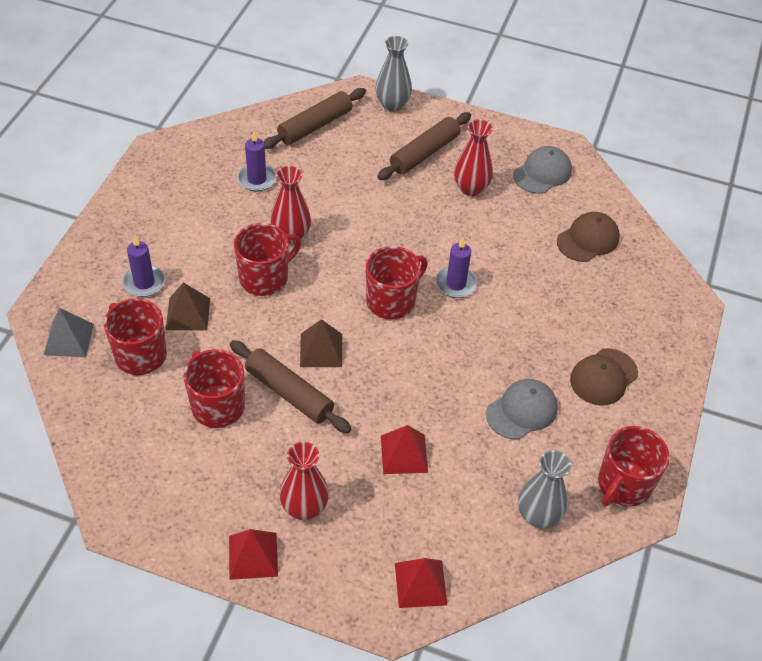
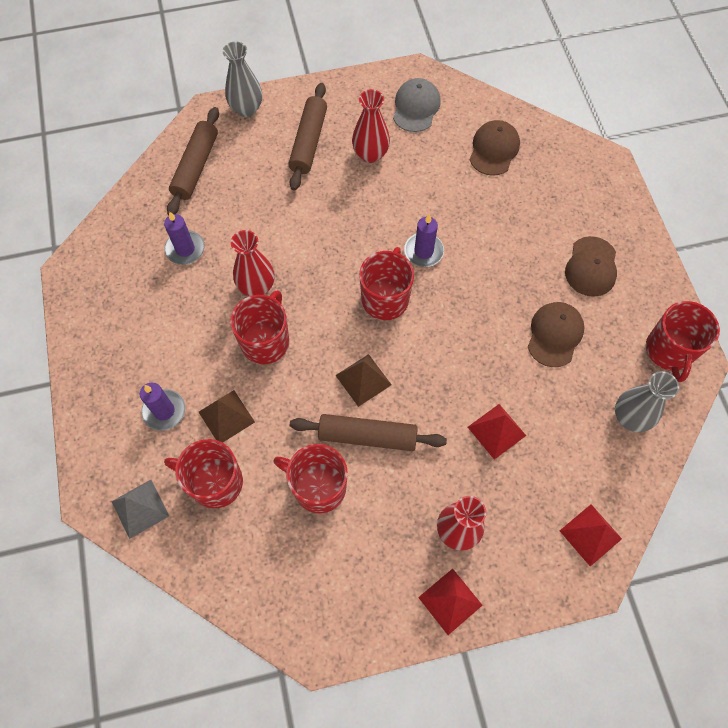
camera: 30 degrees left, 15 degrees up
(522, 411) = (555, 335): grey cap -> brown cap

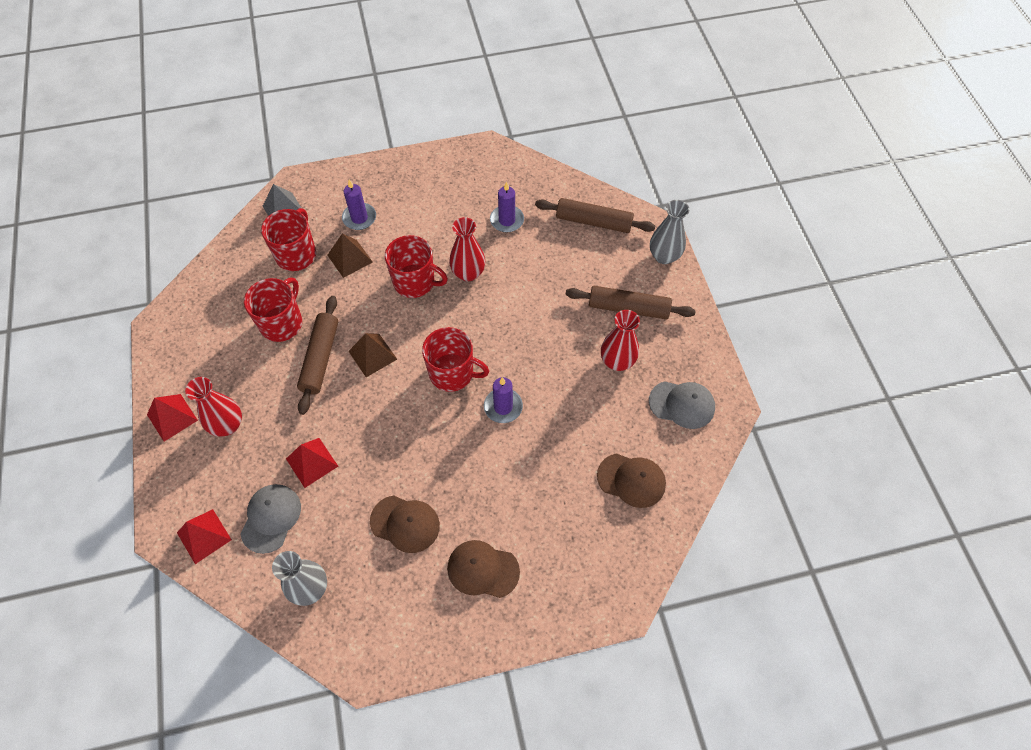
camera: 90 degrees right, 5 degrees down
(563, 465) = (271, 518): none -> grey cap
(669, 351) = (378, 641): red mug -> none

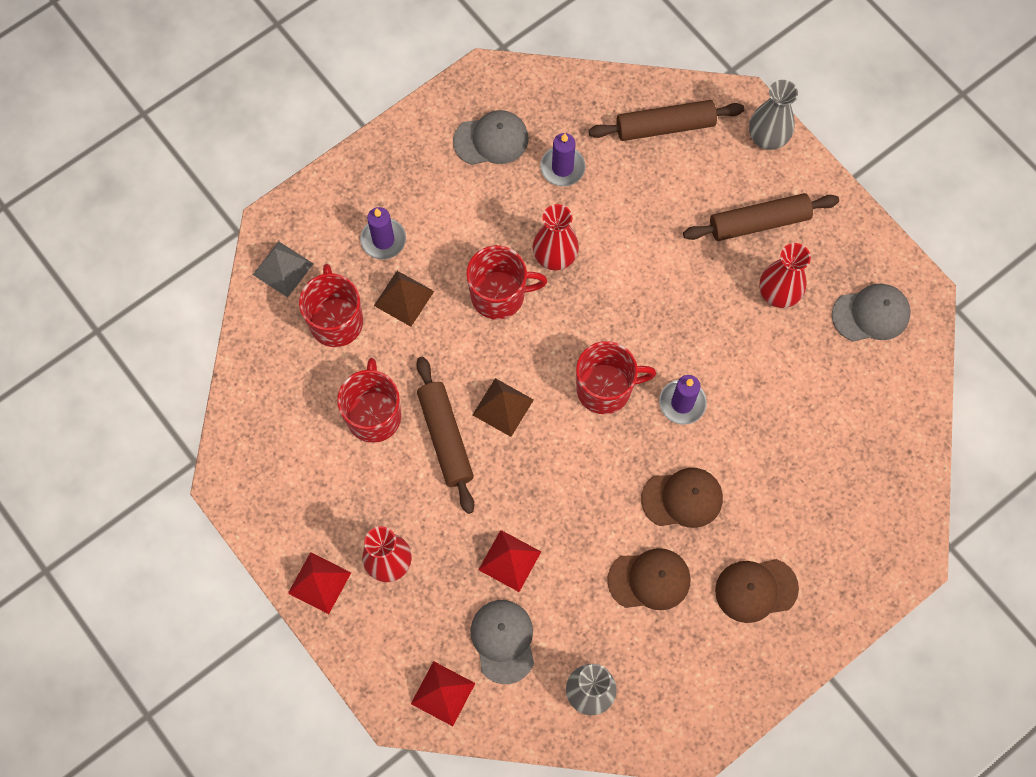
camera: 25 degrees left, 10 degrees up
(468, 186) = (491, 140): none -> grey cap
(631, 480) = (858, 424): brown cap -> brown cap (682, 498)

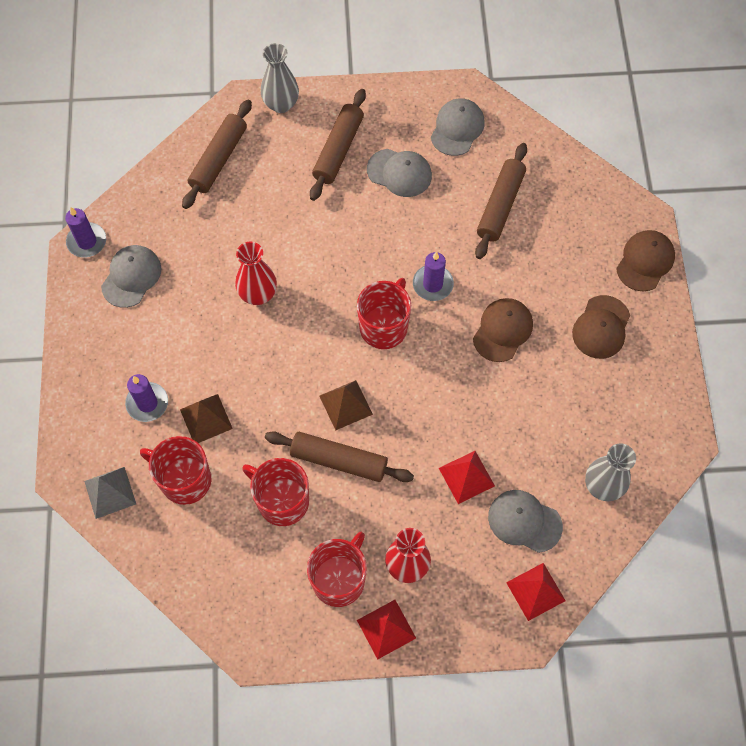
camera: 55 degrees left, 5 degrees down
(499, 295) = (257, 351): red mug -> red mug (339, 579)
(562, 168) = (194, 244): purple candle -> purple candle (87, 241)
(649, 580) = (547, 391): brown cap -> brown cap (645, 261)
(778, 294) = (399, 173): red vase -> grey cap
(816, 410) = (500, 206): none -> brown rolling pin

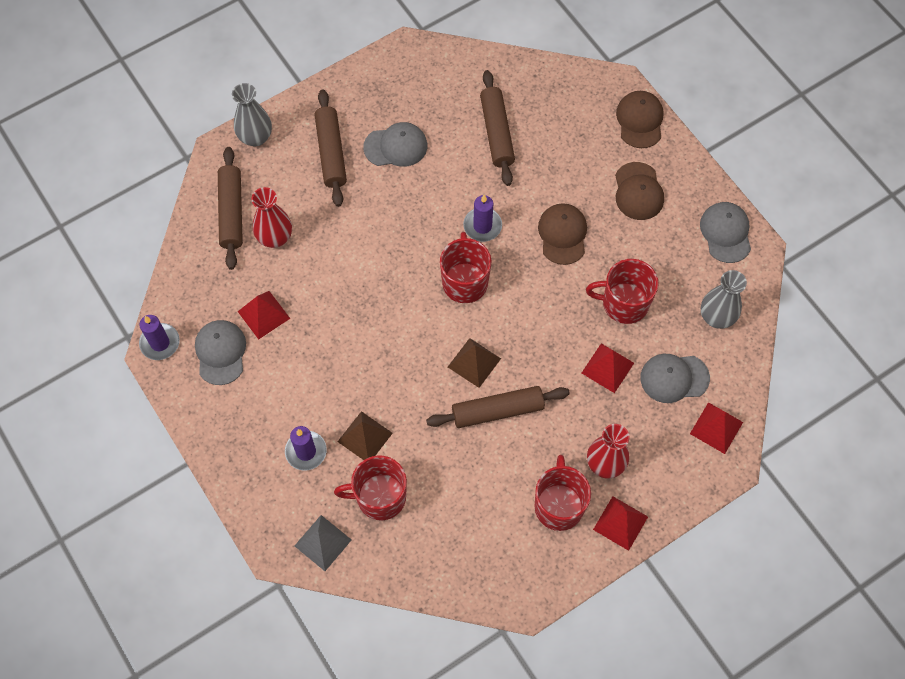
camera: 30 degrees left, 0 degrees up
(189, 263) = (263, 314): none -> red pyramid
(258, 294) = (341, 310): red vase -> red vase (275, 237)
(282, 501) = (472, 469): red mug -> red mug (624, 303)
(457, 128) = (420, 85): grey cap -> grey cap (725, 233)

